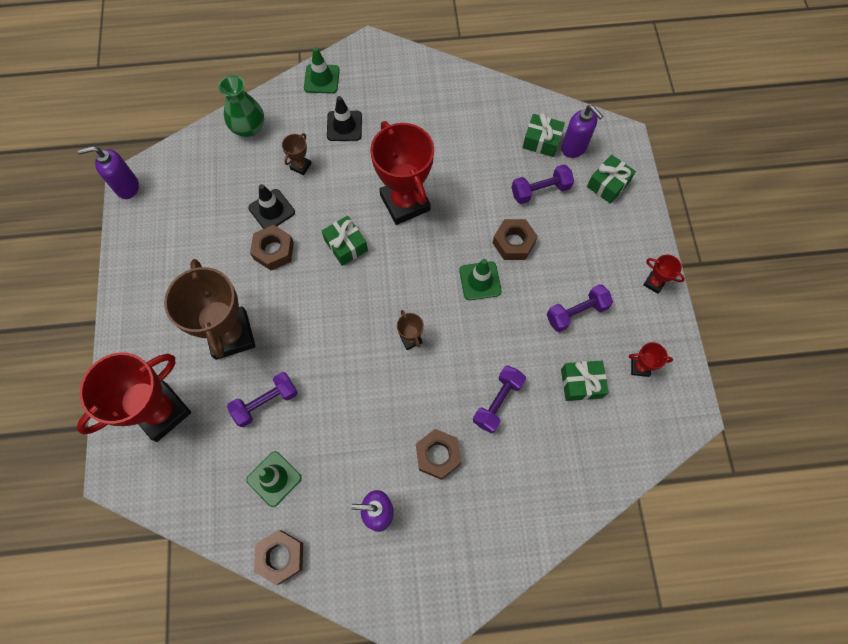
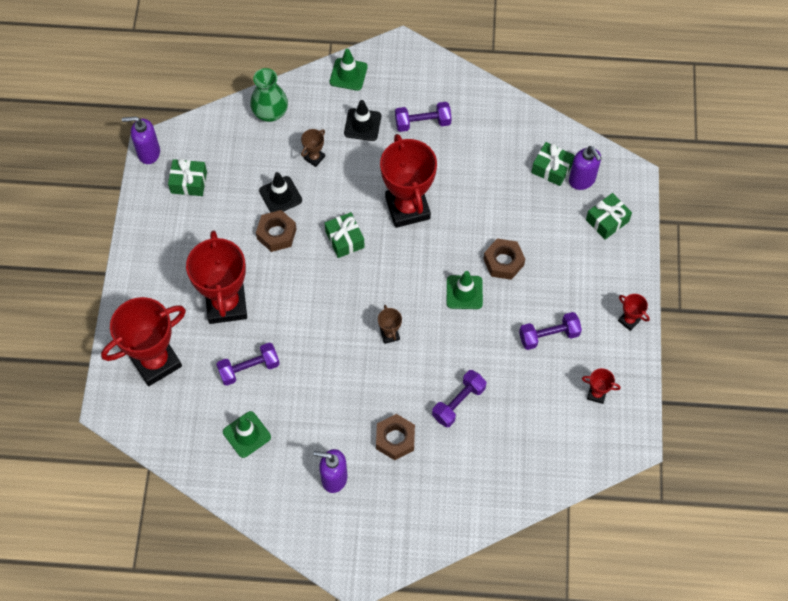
camera: 10 degrees right, 5 degrees down
(231, 335) = (226, 304): brown trophy -> red trophy
(280, 557) = (243, 499): brown nut -> none
(540, 190) = (539, 216): purple dumbbell -> purple dumbbell (422, 123)
(581, 383) = (539, 399): green gift -> green gift (189, 182)

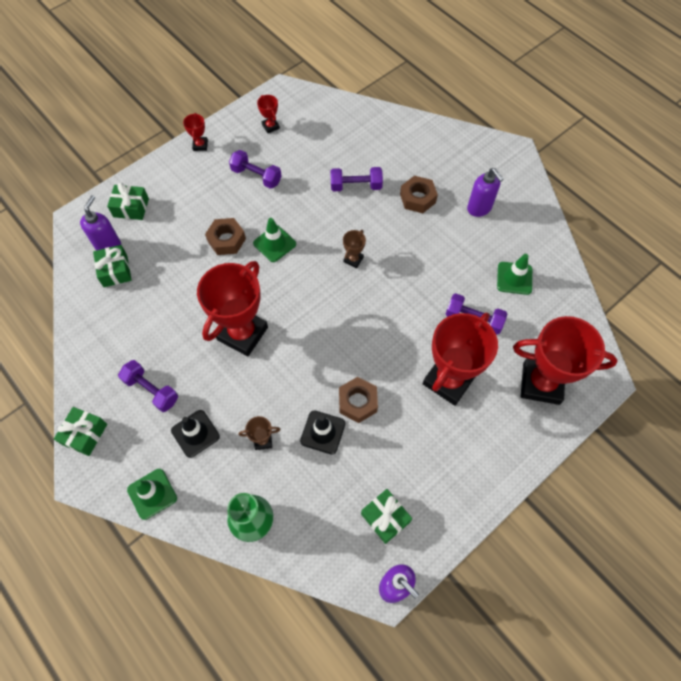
camera: 135 degrees left, 0 degrees up
(344, 239) = (312, 351): green gift -> green gift (85, 434)

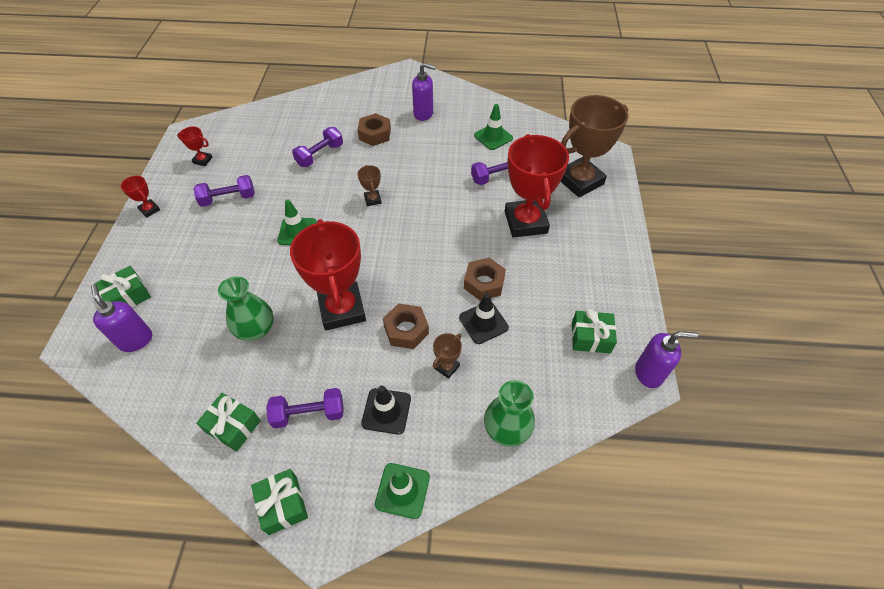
camera: 45 degrees left, 10 degrees down
(115, 271) = (166, 353): green gift -> green gift (233, 426)
(178, 300) = (256, 329): none -> green vase
(226, 240) = (252, 257): brown nut -> brown nut (406, 330)
(541, 383) = (580, 181): red trophy -> brown trophy

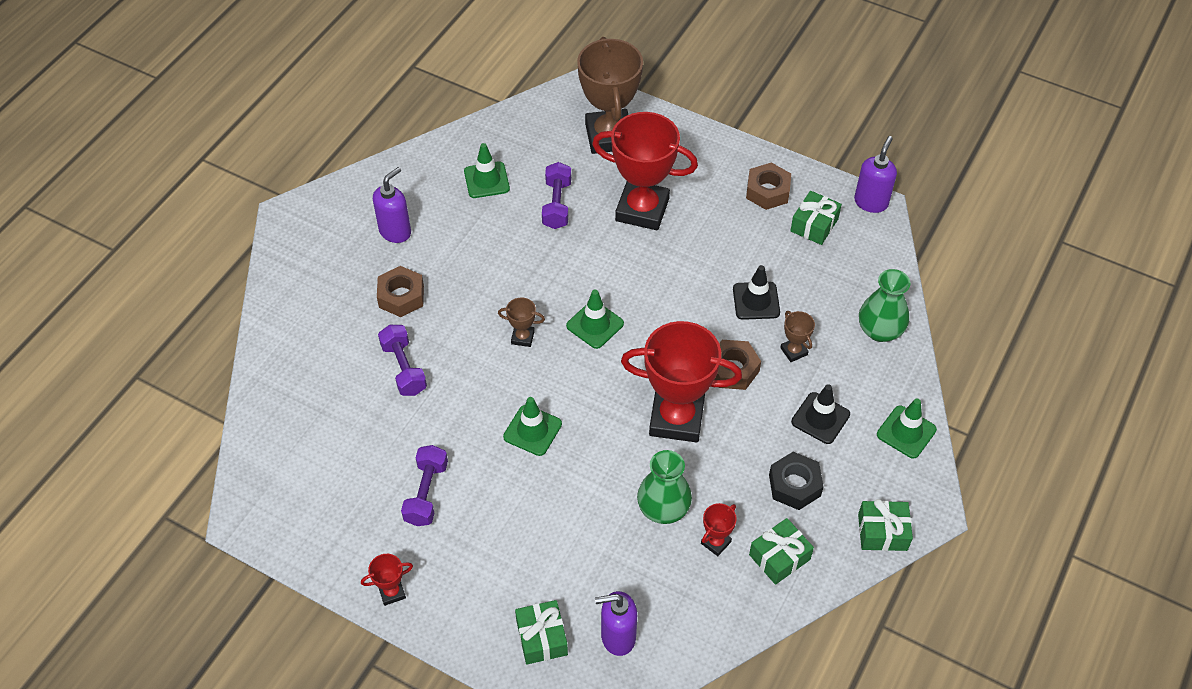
camera: 65 degrees left, 0 degrees up
(202, 160) = (325, 509): red trophy -> red trophy (716, 542)
(309, 414) = (794, 485): purple dumbbell -> black nut
(404, 232) = (595, 325): none -> green traffic cone
(484, 283) = (706, 280): brown nut -> brown nut (767, 191)

